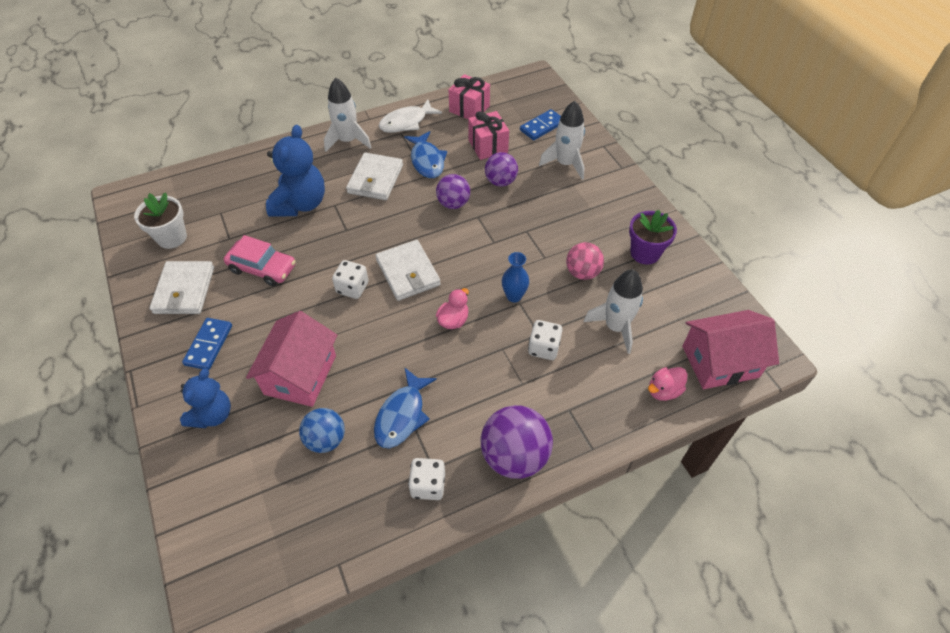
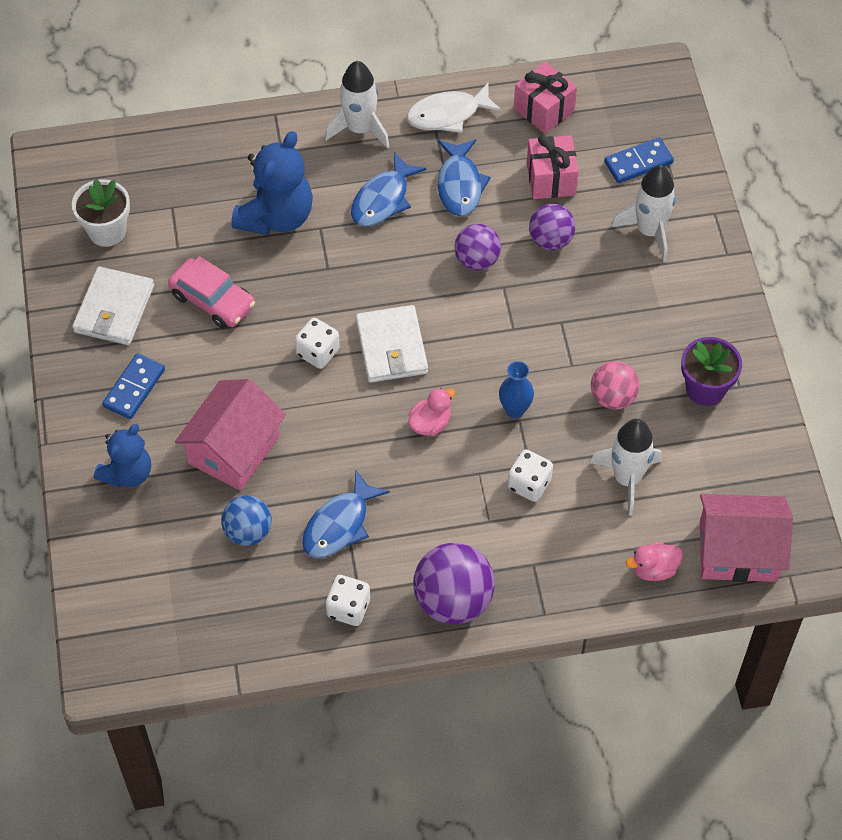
camera: 15 degrees right, 5 degrees up
(375, 179) = (383, 199): white wallet -> blue fish

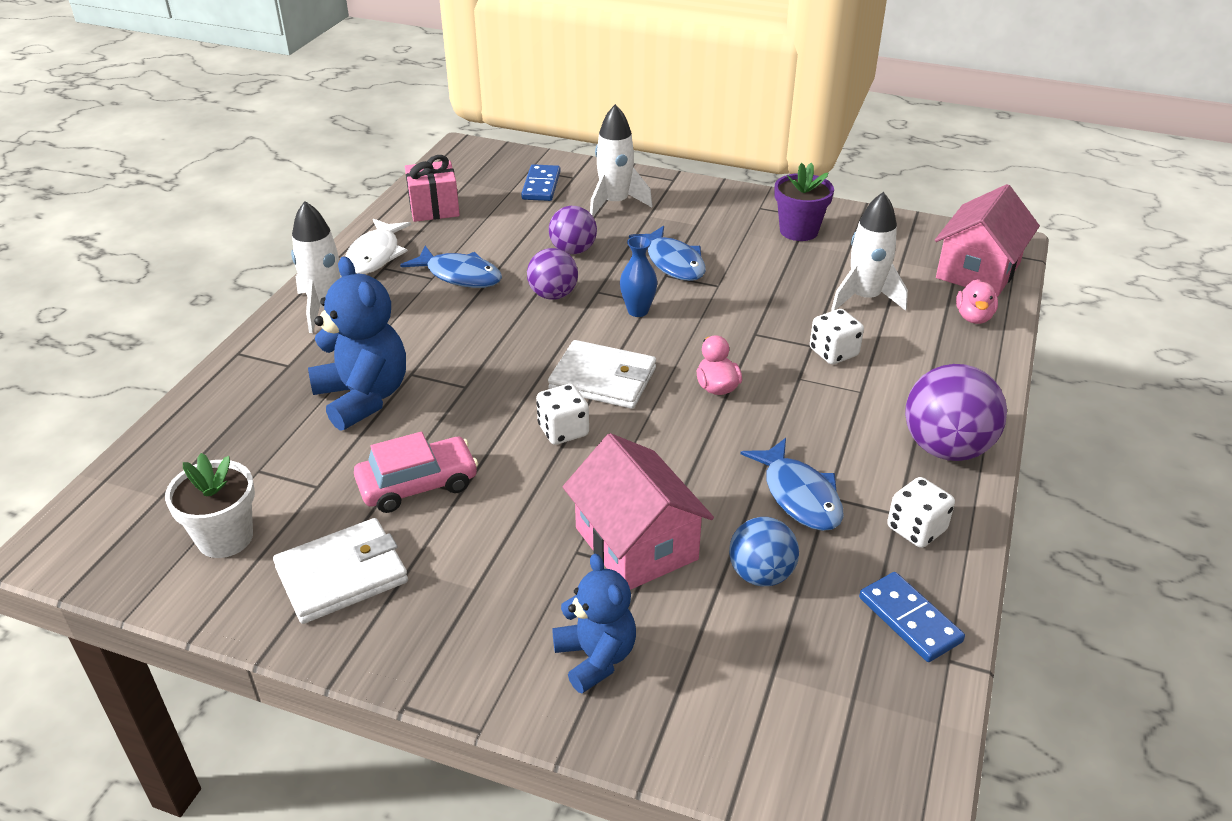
camera: 60 degrees left, 20 degrees down
(114, 309) = (342, 575): white wallet -> white wallet turned 75 degrees counterclockwise
(134, 388) = (474, 601): blue domino -> blue domino (910, 619)
(383, 199) = (424, 323): blue fish -> blue fish (673, 262)
(515, 409) = (741, 331): blue vase -> blue vase (638, 311)
(551, 179) = (509, 229): pink gift -> none
(613, 397) = (771, 276): pink ball -> none

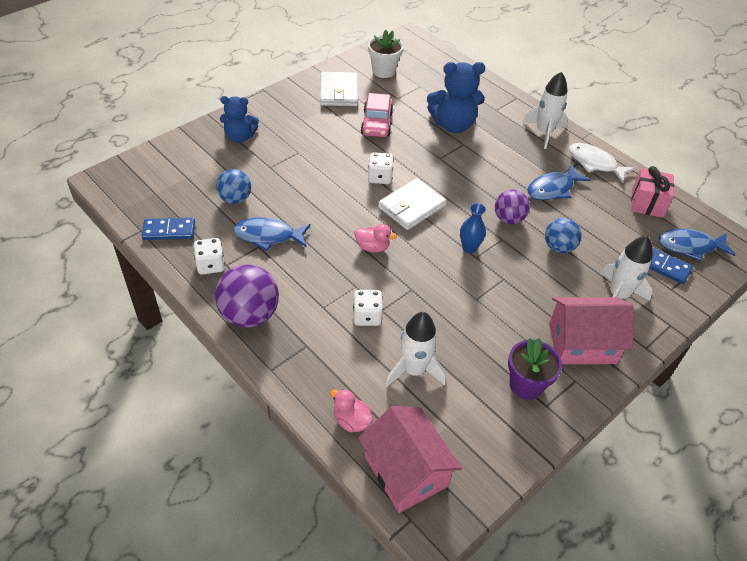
camera: 115 degrees right, 10 degrees up
(573, 250) = (558, 247): purple ball -> blue ball
(636, 543) = (286, 170): pink house -> pink house (582, 343)
(673, 262) = (517, 289): blue fish -> blue fish (690, 246)

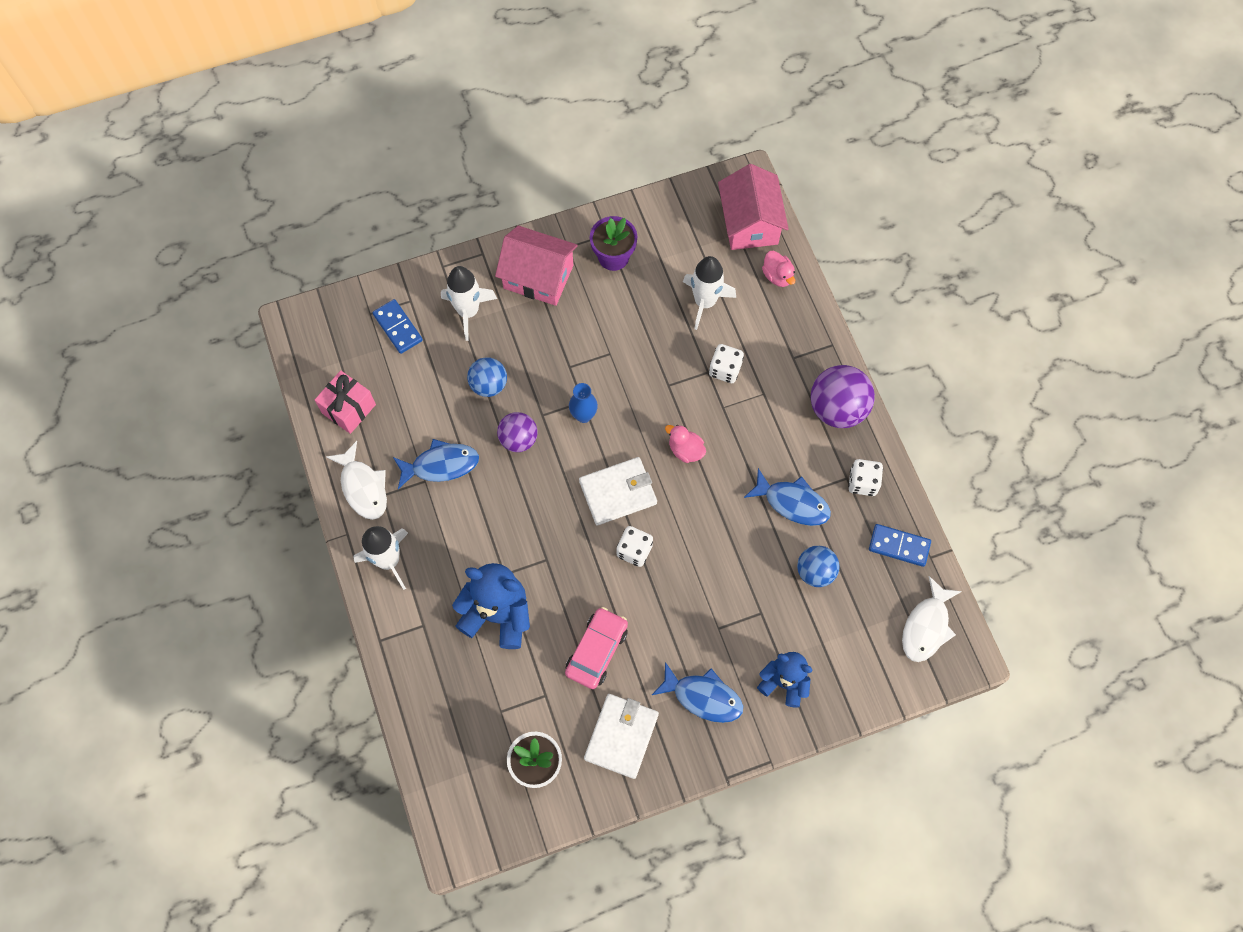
camera: 155 degrees left, 20 degrees up
(137, 189) = (926, 626): none -> white fish
(690, 246) = (350, 340): blue fish -> blue fish (703, 697)

